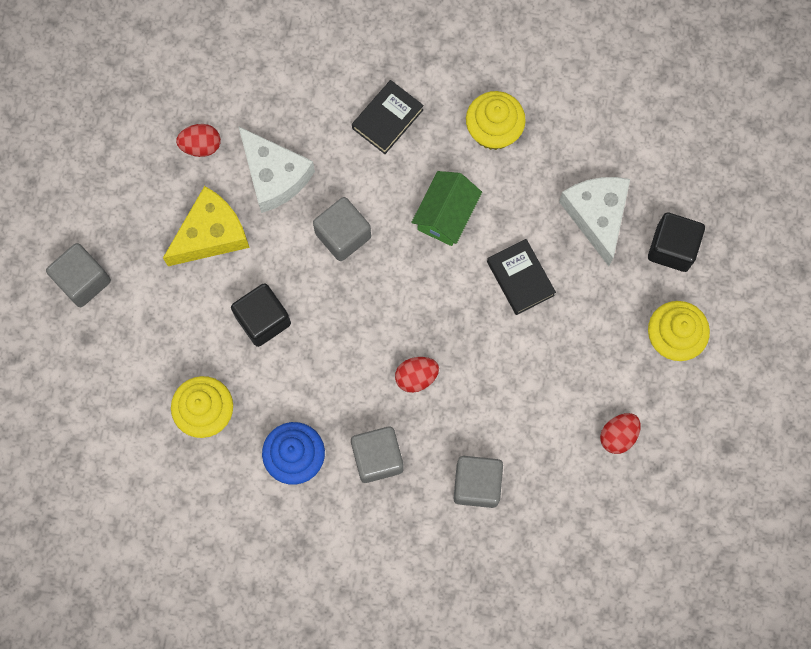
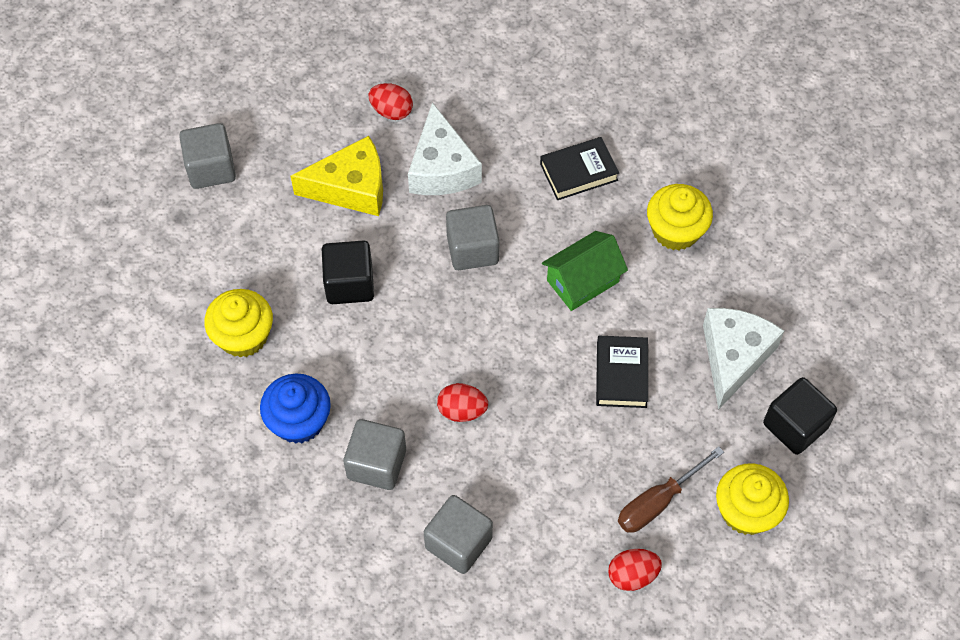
camera: 30 degrees right, 15 degrees down
(605, 367) = (658, 502): none -> brown screwdriver

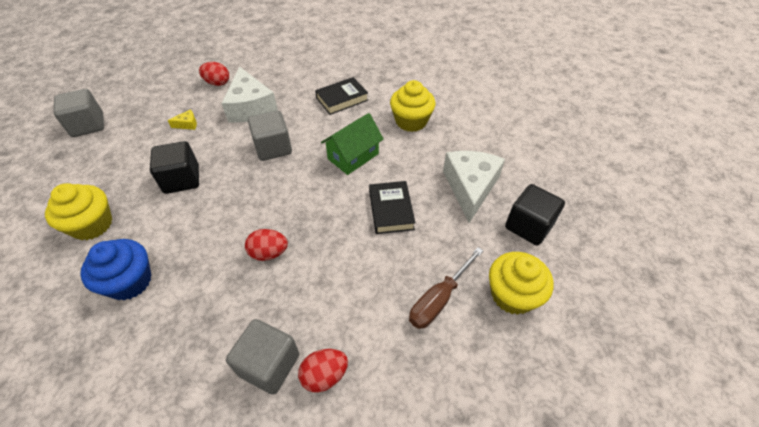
camera: 10 degrees left, 10 degrees down
(351, 188) = (187, 124): yellow cheese -> yellow cheese, size x0.40
(376, 464) = (195, 306): grey cube -> none
(632, 575) = (431, 367): red egg -> red egg (324, 375)

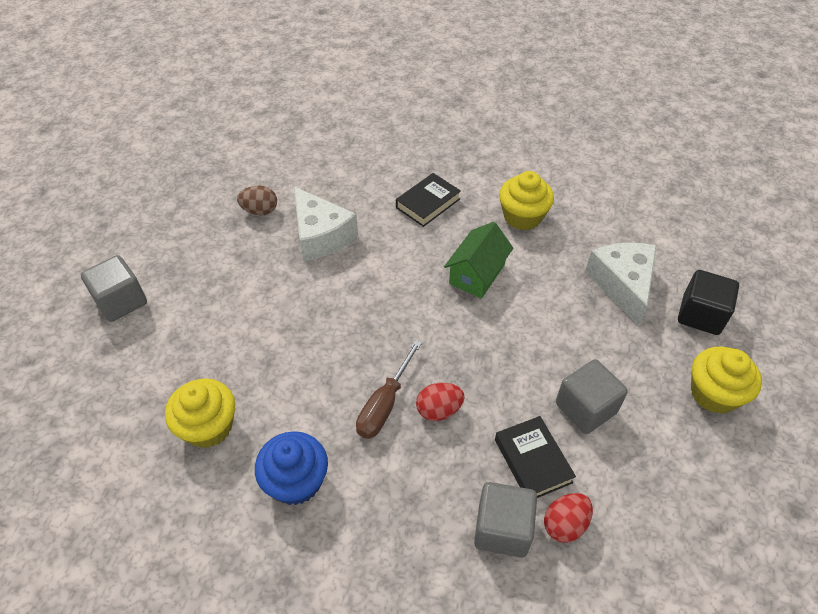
camera: 15 degrees left, 0 degrees up
(182, 179) = (287, 346): black cube -> none
(187, 124) = (253, 274): yellow cheese -> none
(217, 83) = (260, 211): red egg -> brown egg
(273, 148) = (377, 283): grey cube -> grey cube (585, 408)
(391, 210) = (549, 330): black book -> black book (532, 461)
(439, 299) = (643, 416): brown screwdriver -> brown screwdriver (384, 404)

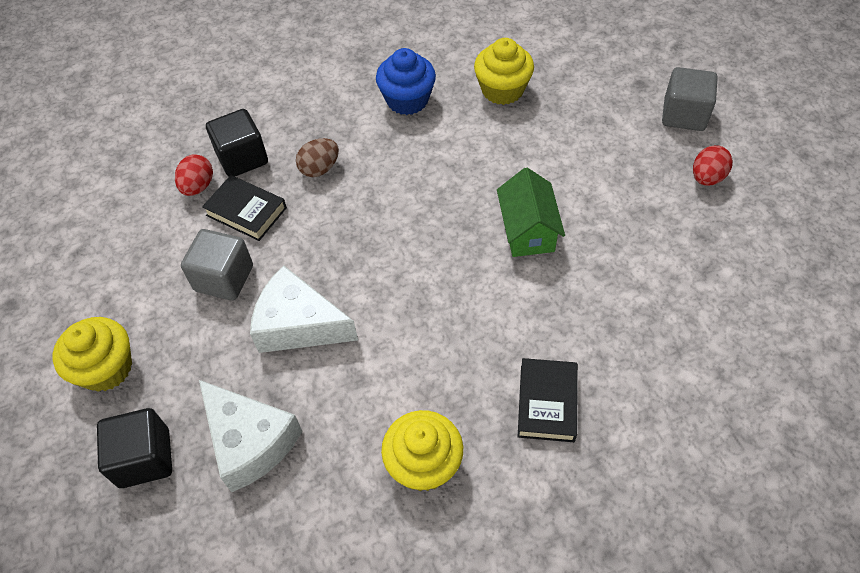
camera: 145 degrees right, 5 degrees up
(260, 211) = (700, 265): brown egg -> brown egg (320, 169)
(320, 235) = (609, 281): white cheese -> white cheese (299, 324)
(384, 404) = (393, 178): brown screwdriver -> none
(439, 410) = (347, 201): red egg -> red egg (707, 178)
(477, 274) = (414, 345): green house -> green house (527, 230)
(502, 529) = (242, 158): grey cube -> black cube

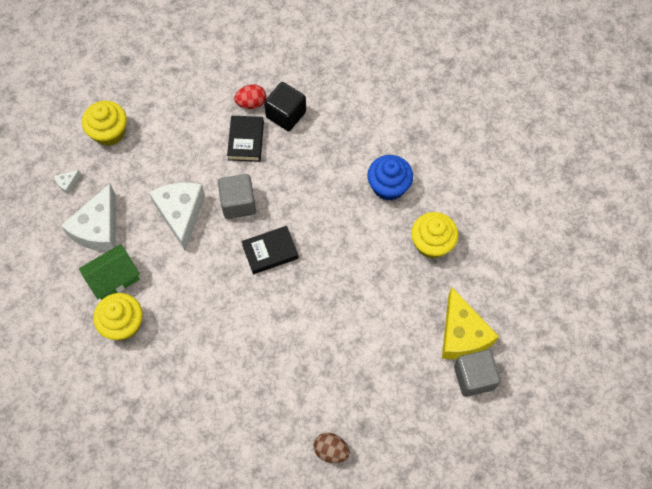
camera: 60 degrees right, 10 degrees up
(144, 458) = (67, 183): black cube -> white cheese
(224, 278) = (193, 156): grey cube -> grey cube (238, 203)
(320, 169) = (300, 164): brown egg -> brown egg (331, 450)
(527, 230) = (312, 312): green house -> green house (114, 278)
(547, 403) = (190, 374): black book -> black book (270, 252)
(627, 106) = (462, 334): none -> yellow cheese
(707, 178) = (418, 413): red egg -> none

